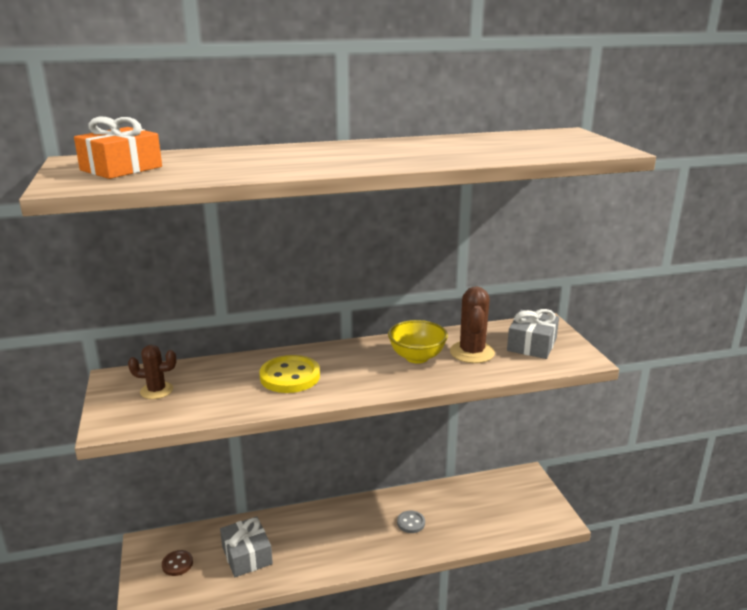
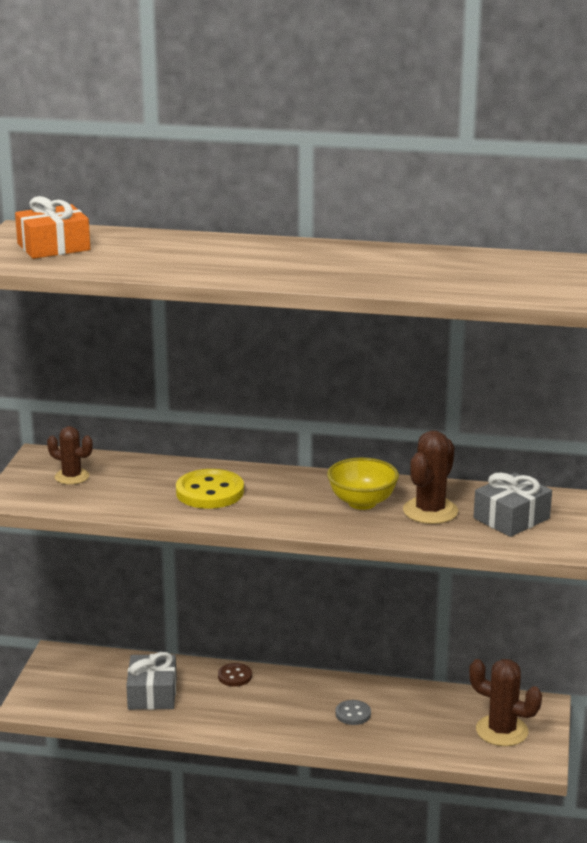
camera: 25 degrees right, 0 degrees up
(177, 564) = (78, 682): brown button -> brown button (235, 676)
(518, 503) = (502, 731): none -> brown cactus

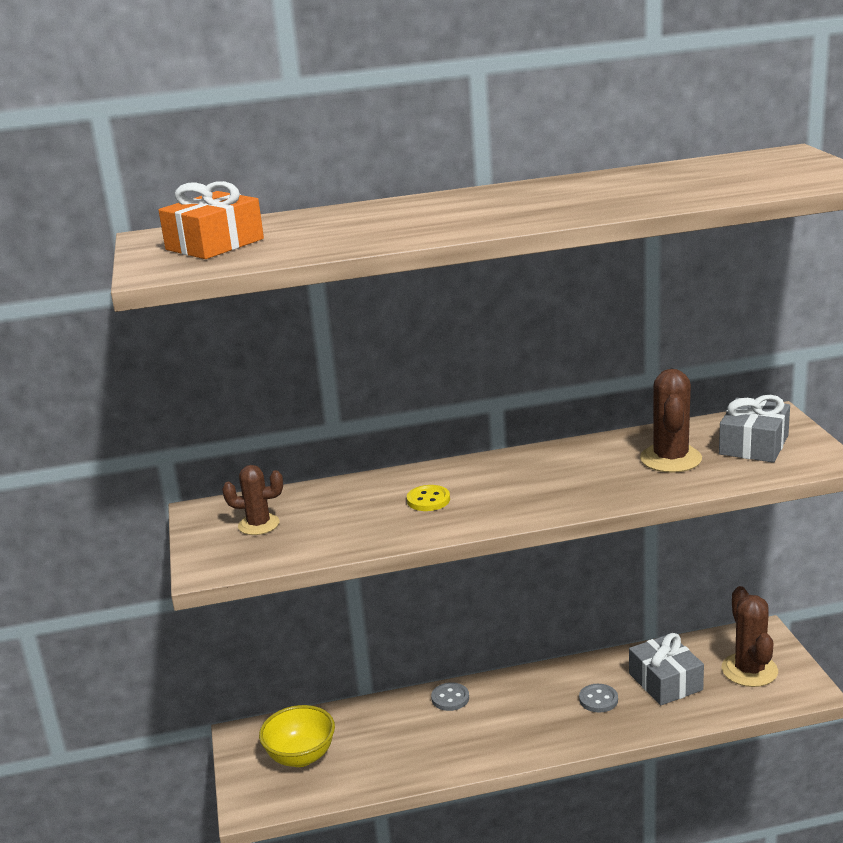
camera: 20 degrees left, 0 degrees up
(152, 694) = (378, 746): grey gift -> grey gift (665, 682)
(210, 492) = (428, 500): yellow button -> yellow button, size x0.55
(235, 676) = (450, 698): brown button -> grey button
(362, 502) = (596, 468): yellow bowl -> yellow bowl (301, 756)
(502, 731) = (749, 670): brown cactus -> brown cactus turned 75 degrees clockwise

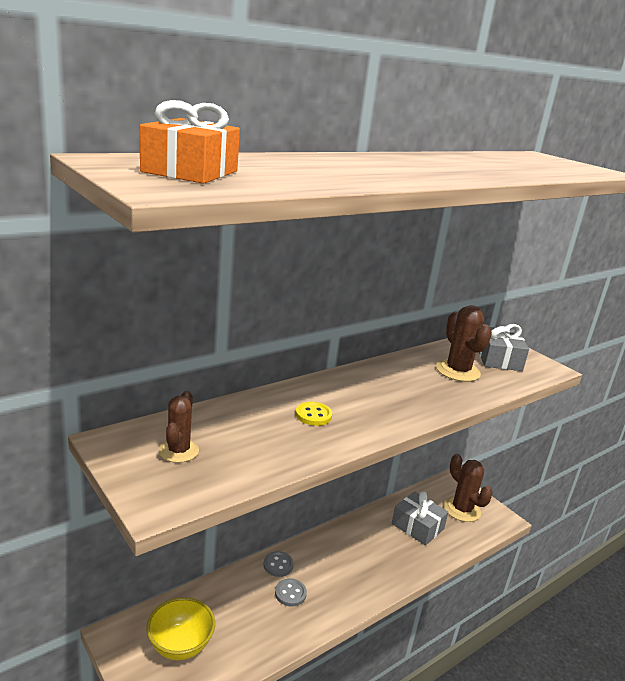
camera: 30 degrees left, 0 degrees up
(259, 525) = (178, 451): brown cactus -> brown cactus turned 60 degrees counterclockwise
(598, 699) = (383, 548): grey button -> grey button (290, 593)

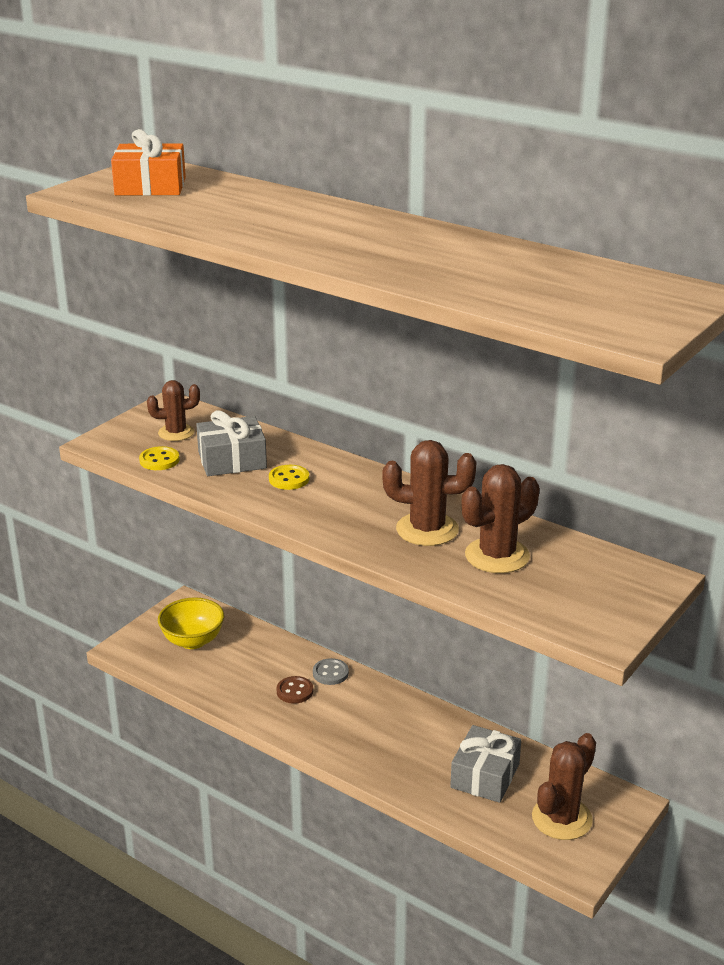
camera: 75 degrees right, 5 degrees up
(230, 474) = (159, 460): none -> yellow button
(290, 593) = (294, 691): grey button -> brown button
(417, 383) = (427, 529): none -> brown cactus
(498, 359) = (581, 587): grey gift -> grey gift (232, 460)

